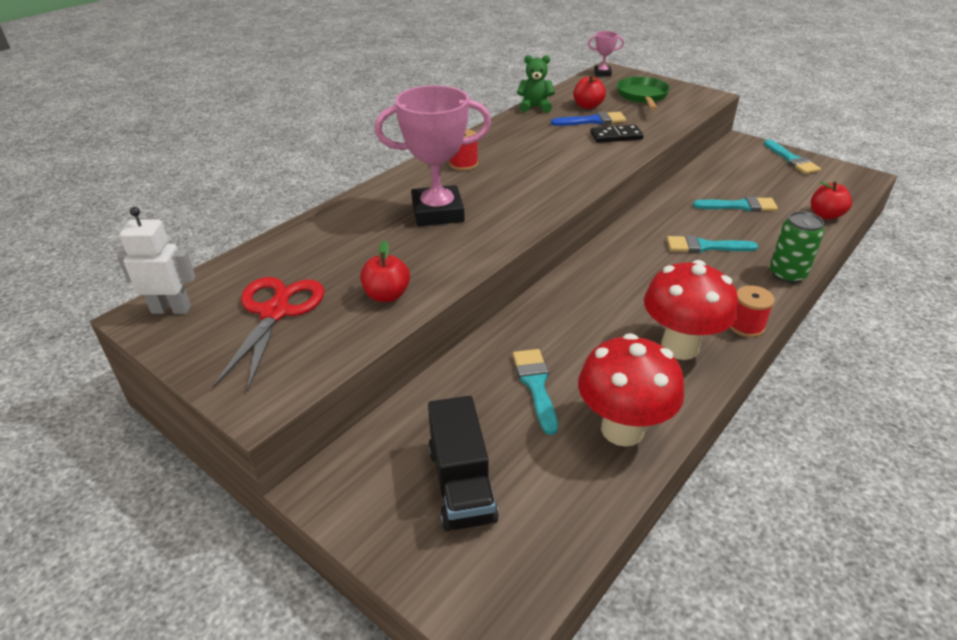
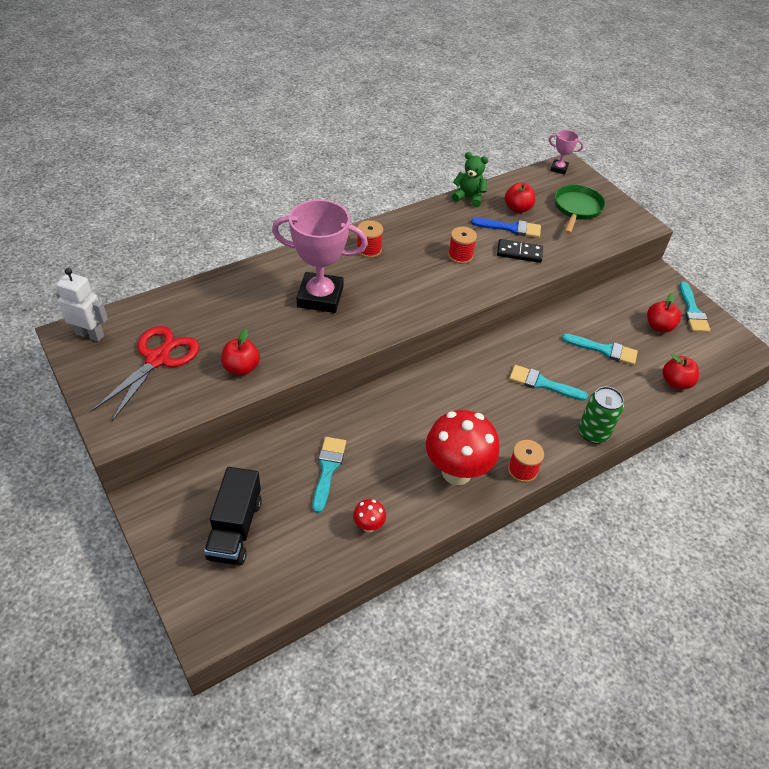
camera: 15 degrees right, 10 degrees up
(560, 150) = (460, 255): none -> red spool
(622, 429) = (368, 526): red mushroom -> red mushroom, size x0.43
(773, 177) = (659, 326): none -> red apple

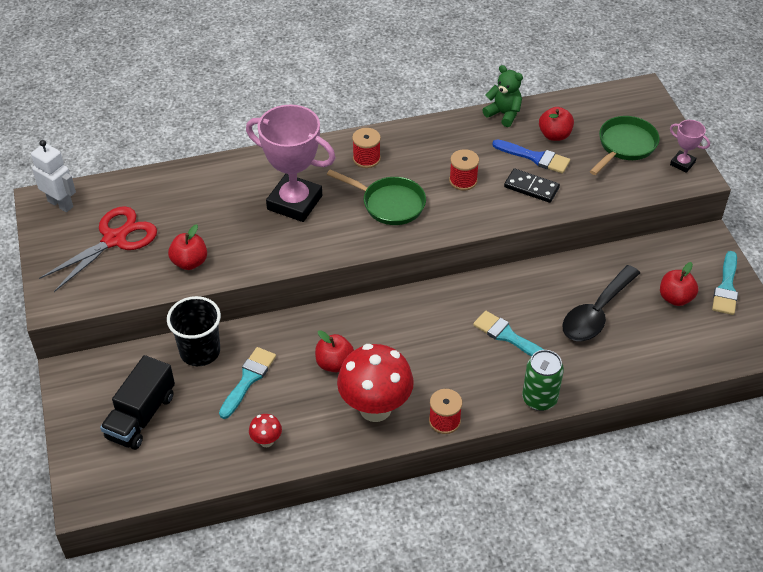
camera: 20 degrees right, 0 degrees up
(271, 452) = (200, 351): none -> black cup
(406, 285) = (389, 204): none -> green pan
(559, 169) = (628, 93): pink trophy -> pink trophy (682, 163)
(604, 350) = (596, 313): turquoise brush -> black spoon
(675, 382) = (662, 364): red apple -> red apple (334, 363)

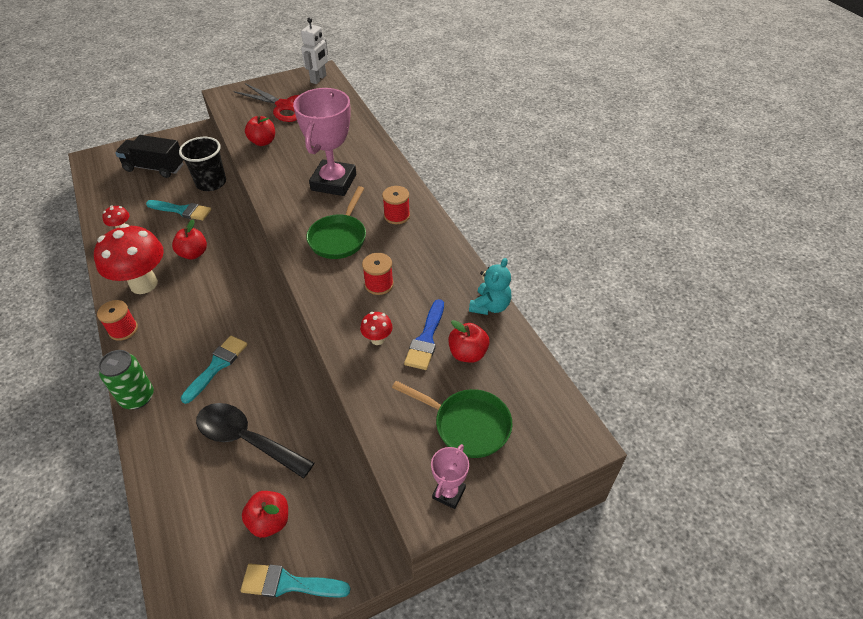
camera: 80 degrees right, 0 degrees up
(503, 114) = (490, 306): green teddy bear -> turquoise teddy bear
(531, 187) = (377, 339): black domino -> red mushroom

